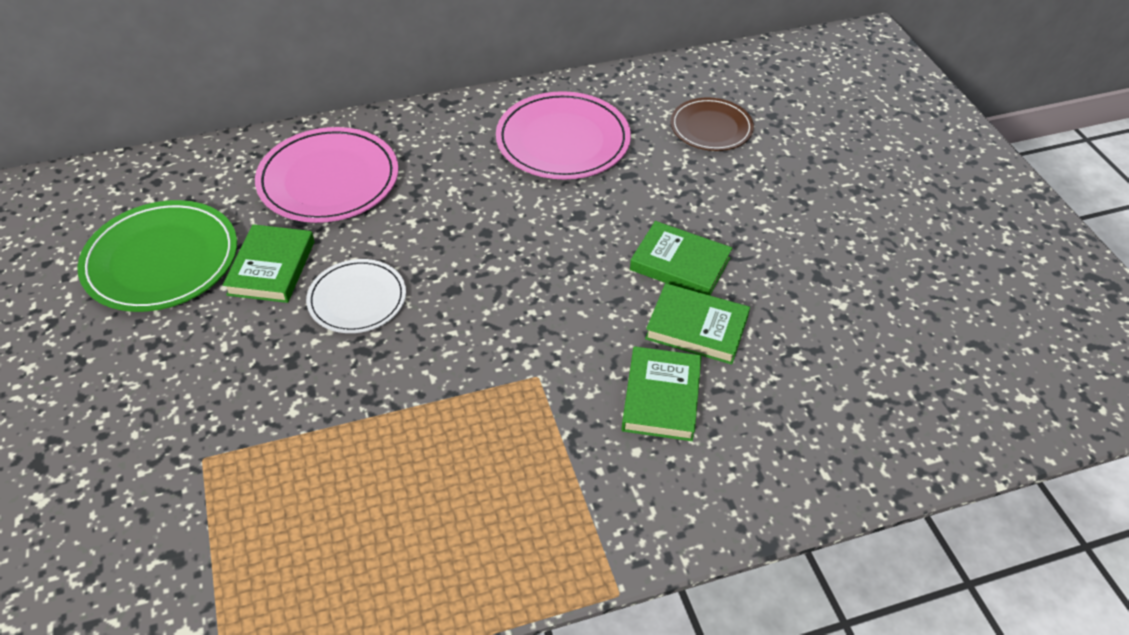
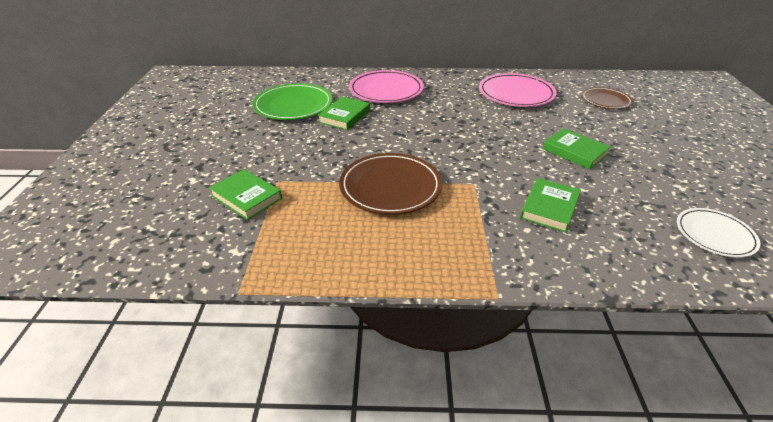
camera: 20 degrees right, 10 degrees down
(357, 299) = (383, 135): white plate -> white plate (715, 234)
(404, 419) = (390, 187): none -> brown plate
(697, 328) = (579, 181): green book -> green book (246, 197)

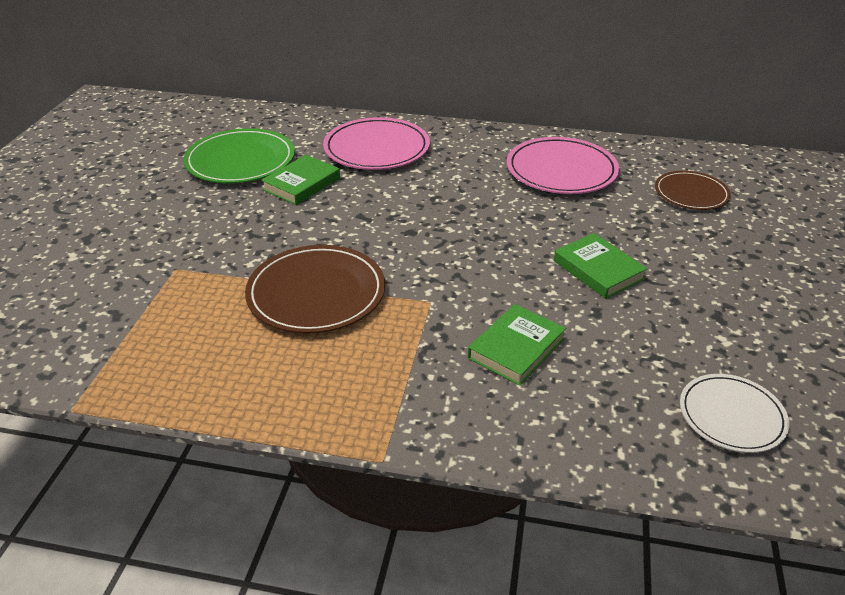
camera: 10 degrees right, 0 degrees up
(246, 197) = (129, 287): green book -> none

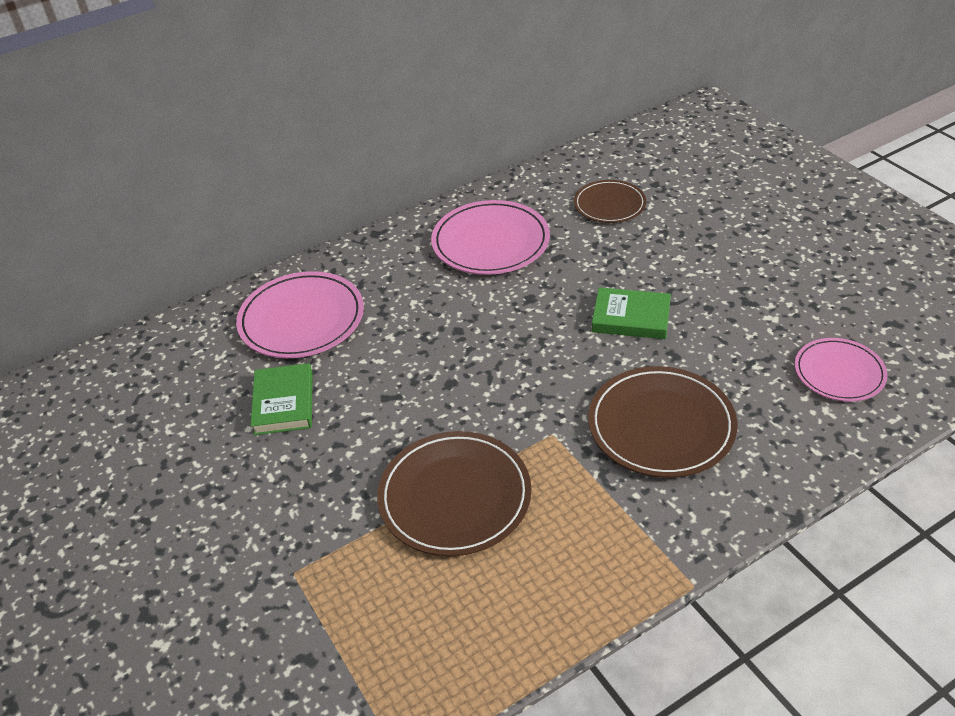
camera: 40 degrees left, 5 degrees up
(240, 161) = (181, 420): green plate -> none
(516, 348) = (661, 425): green book -> brown plate
(731, 416) = (839, 372): white plate -> pink plate

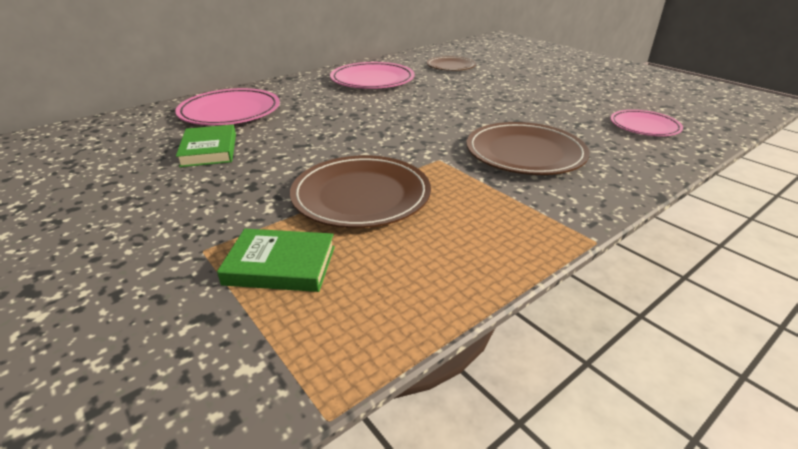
camera: 10 degrees left, 10 degrees down
(631, 318) = (481, 107): green book -> green book (280, 265)

